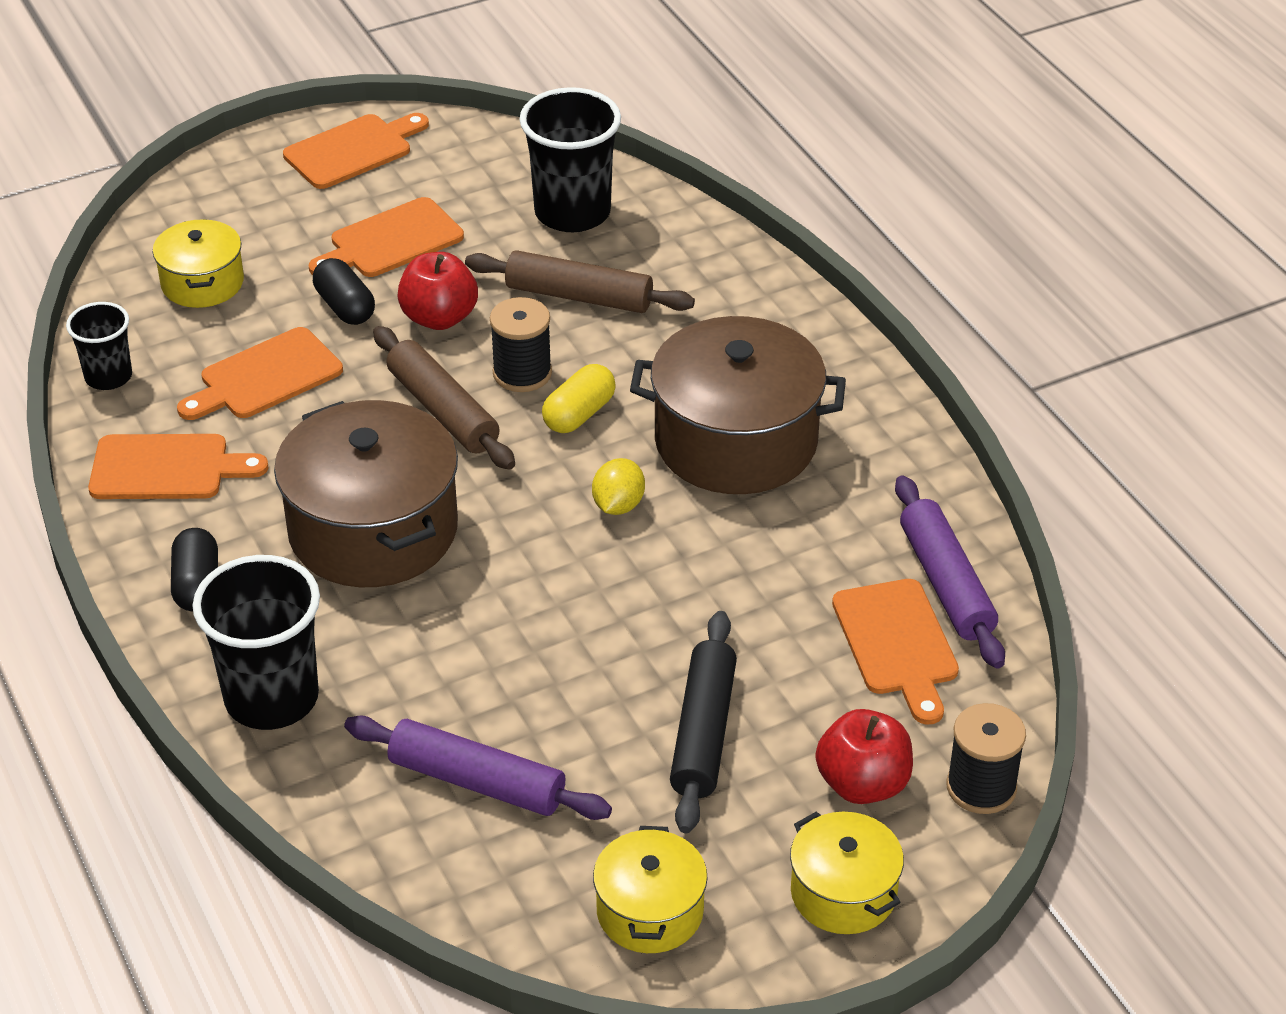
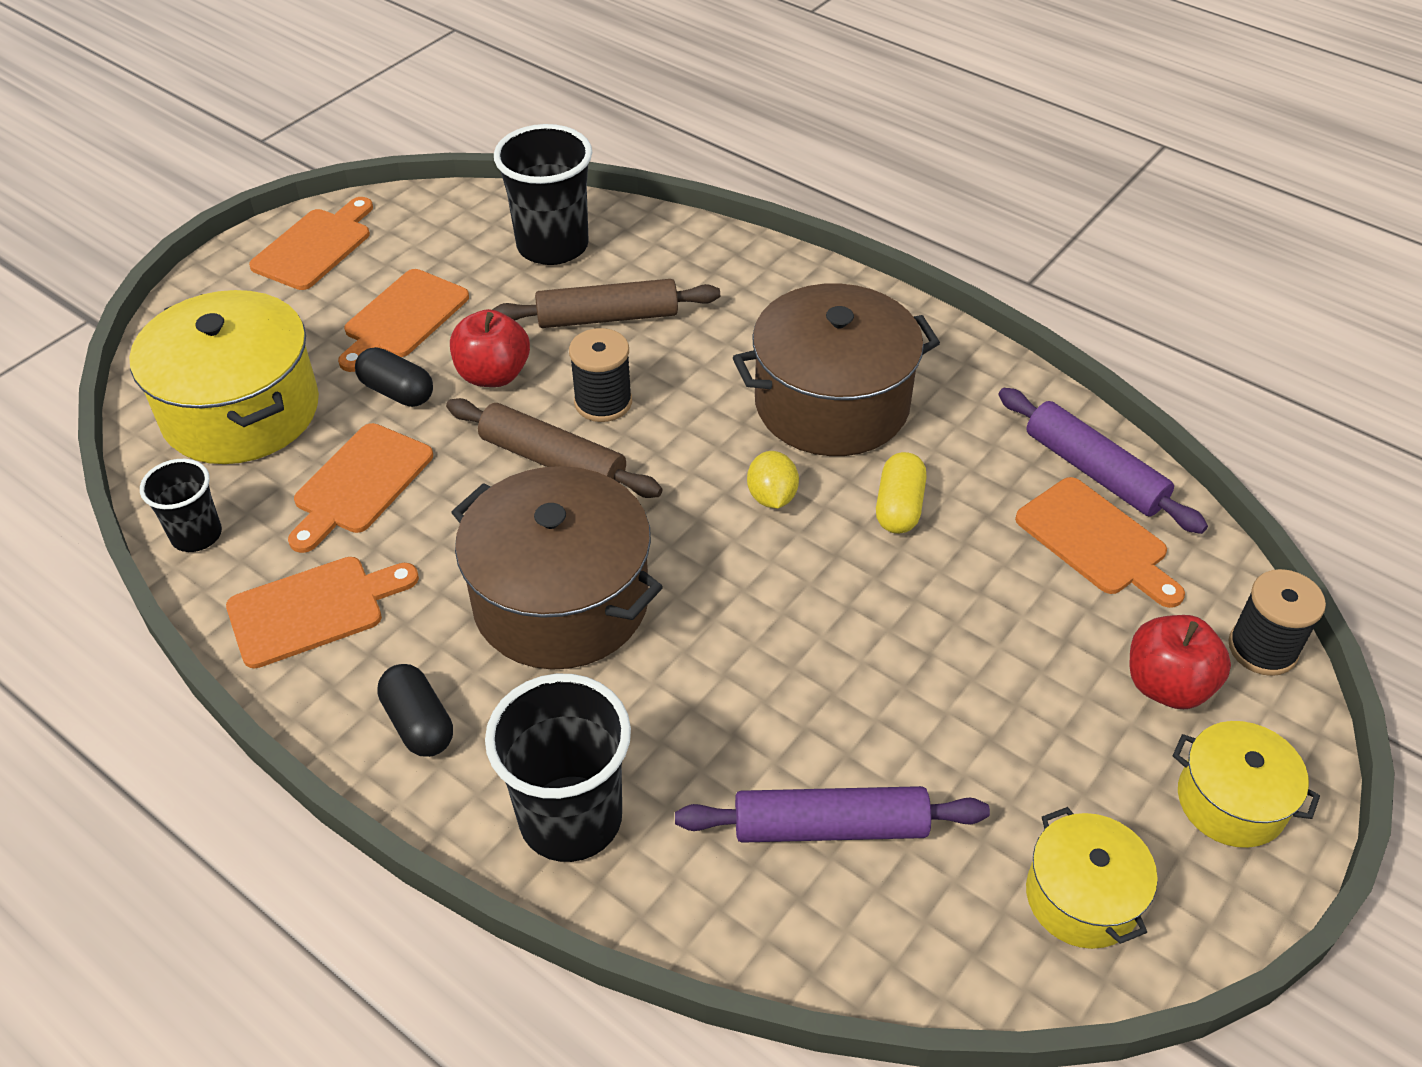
camera: 25 degrees left, 5 degrees up
(202, 283) = (241, 411): yellow pot -> yellow pot, size x1.84
(579, 414) = (679, 423): yellow capsule -> yellow capsule (899, 507)
(703, 732) = (998, 690): black rolling pin -> none

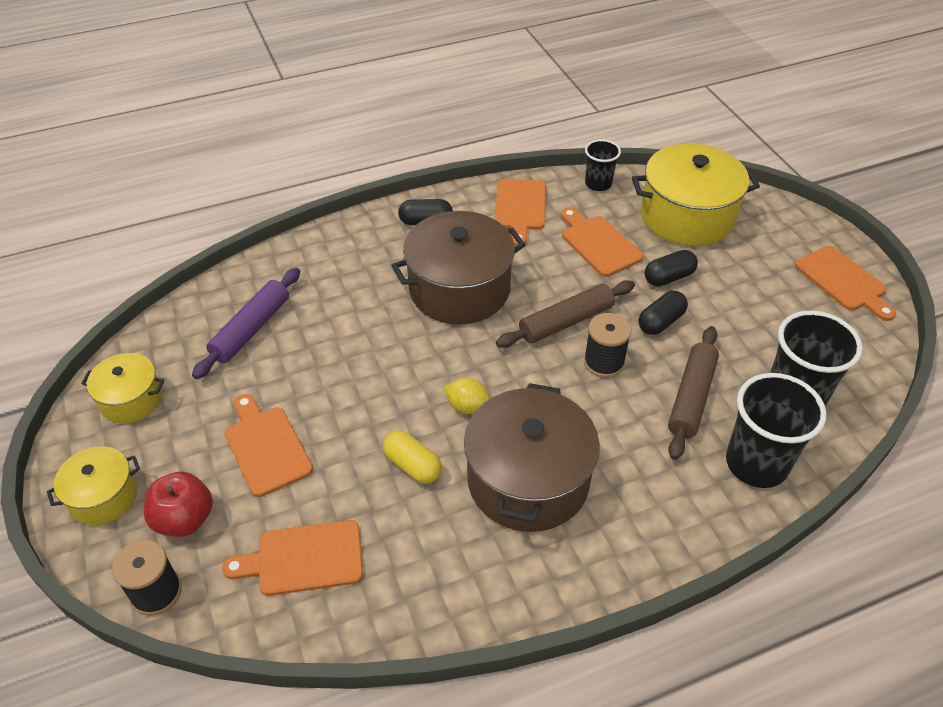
camera: 120 degrees right, 0 degrees up
(403, 318) = (742, 299): orange cutting board -> orange cutting board (266, 447)
(493, 375) = (661, 322): red apple -> black capsule
(571, 818) = (336, 250): black cup -> black cup (756, 464)
(1093, 471) = (357, 602): purple rolling pin -> none

